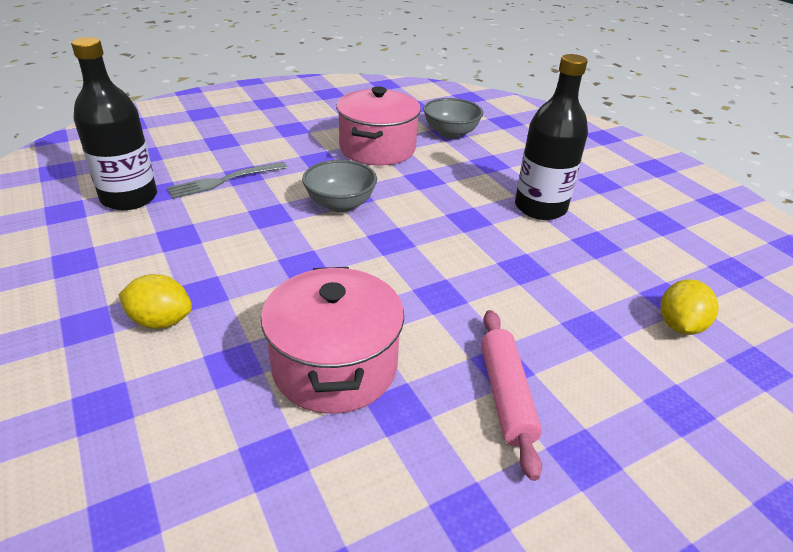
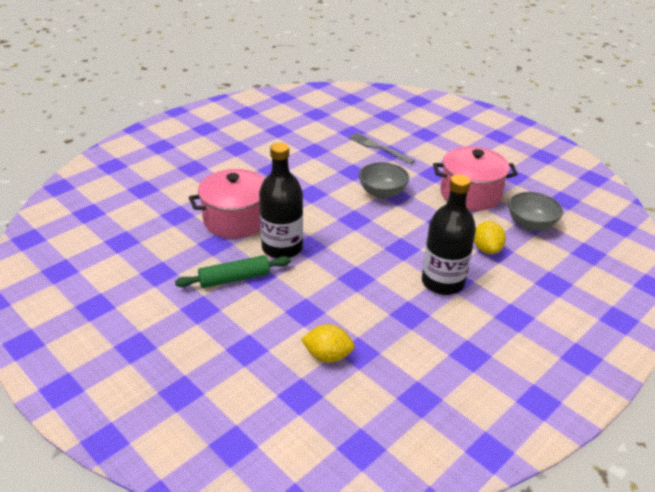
camera: 75 degrees right, 0 degrees up
(129, 198) = (339, 126): black bottle -> black bottle (282, 248)
(161, 321) = (247, 165): yellow lemon -> yellow lemon (486, 249)
(506, 395) = (234, 279): pink rolling pin -> green rolling pin

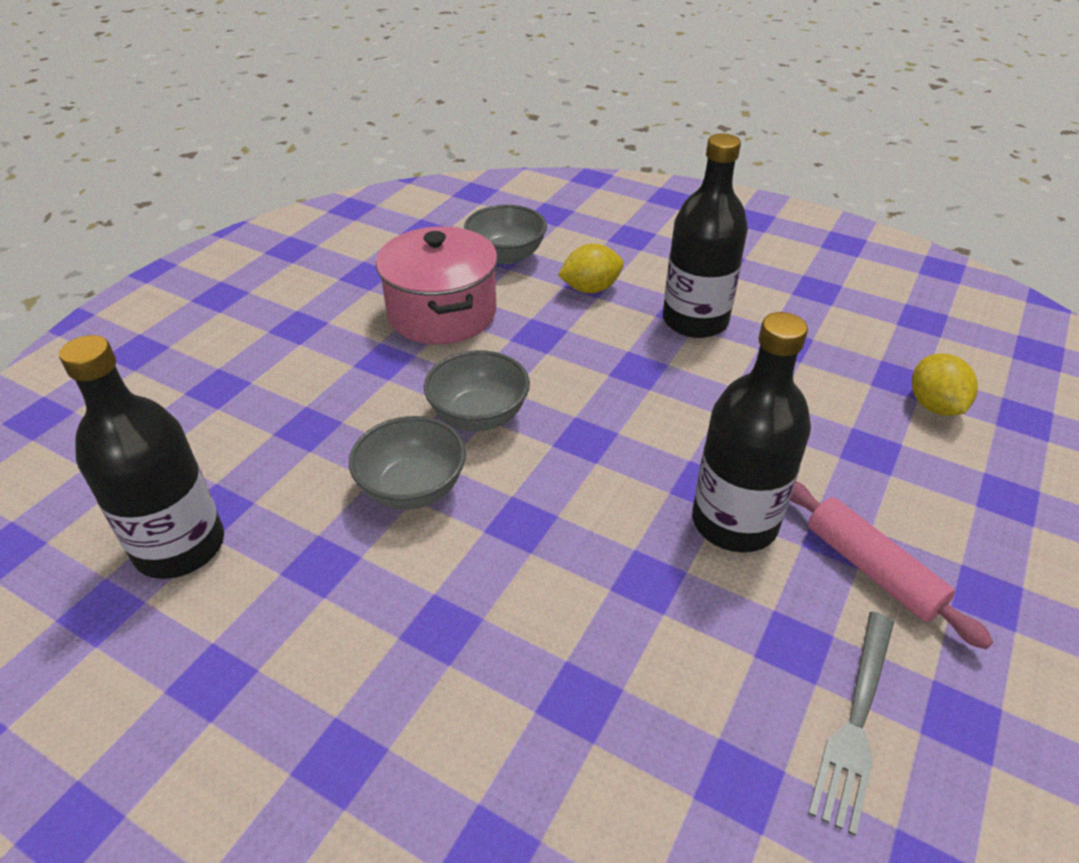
camera: 105 degrees left, 5 degrees up
(234, 279) = (872, 569): green rolling pin -> pink rolling pin
(236, 220) = (689, 635): pink pot -> none
(336, 126) = (180, 546): none -> black bottle
(343, 171) = (412, 488): none -> grey bowl
(378, 147) = (291, 450): grey fork -> grey fork (856, 723)

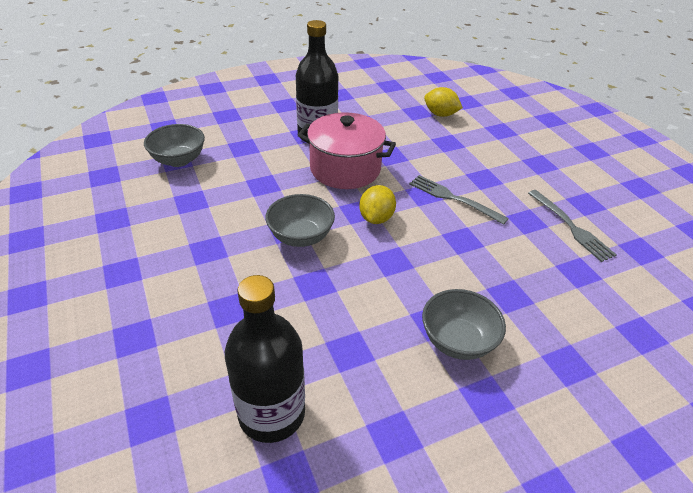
camera: 55 degrees left, 0 degrees up
(412, 488) = (329, 287): grey bowl -> grey bowl (457, 341)
(442, 313) = (197, 208): pink pot -> pink pot (345, 169)
(590, 289) = (250, 150): yellow lemon -> yellow lemon (376, 218)
(734, 522) = (453, 198): black bottle -> grey fork
(872, 569) = (507, 180): pink rolling pin -> none

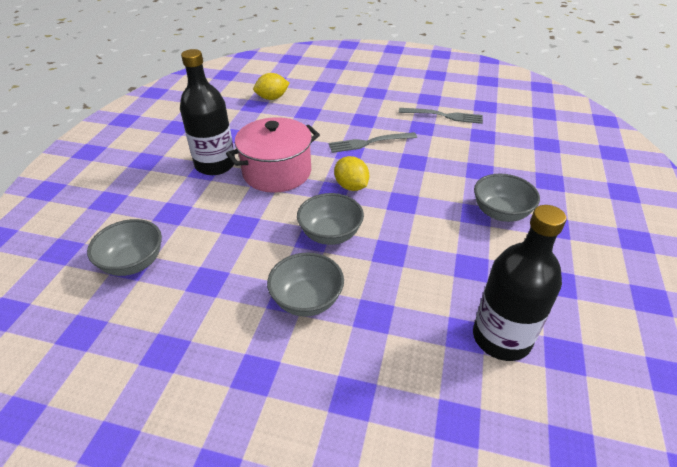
camera: 50 degrees left, 0 degrees up
(213, 261) = (307, 300): none -> grey bowl

